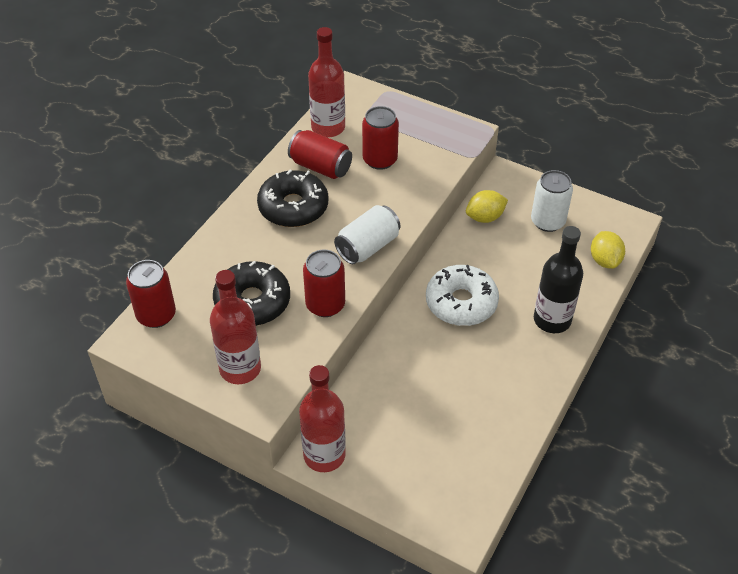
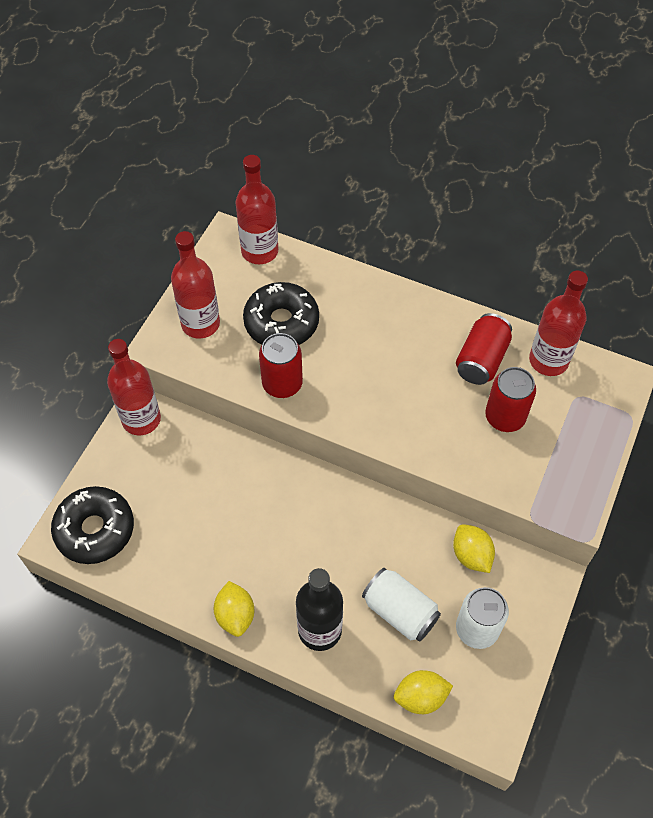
camera: 85 degrees right, 10 degrees up
(156, 315) = (259, 251): red can -> red bottle
(293, 207) = (415, 341): black donut -> black donut (95, 530)
(368, 247) = (366, 415): white can -> white can (400, 611)
(461, 303) = (335, 532): white donut -> none
(540, 379) = (235, 615): none -> yellow lemon

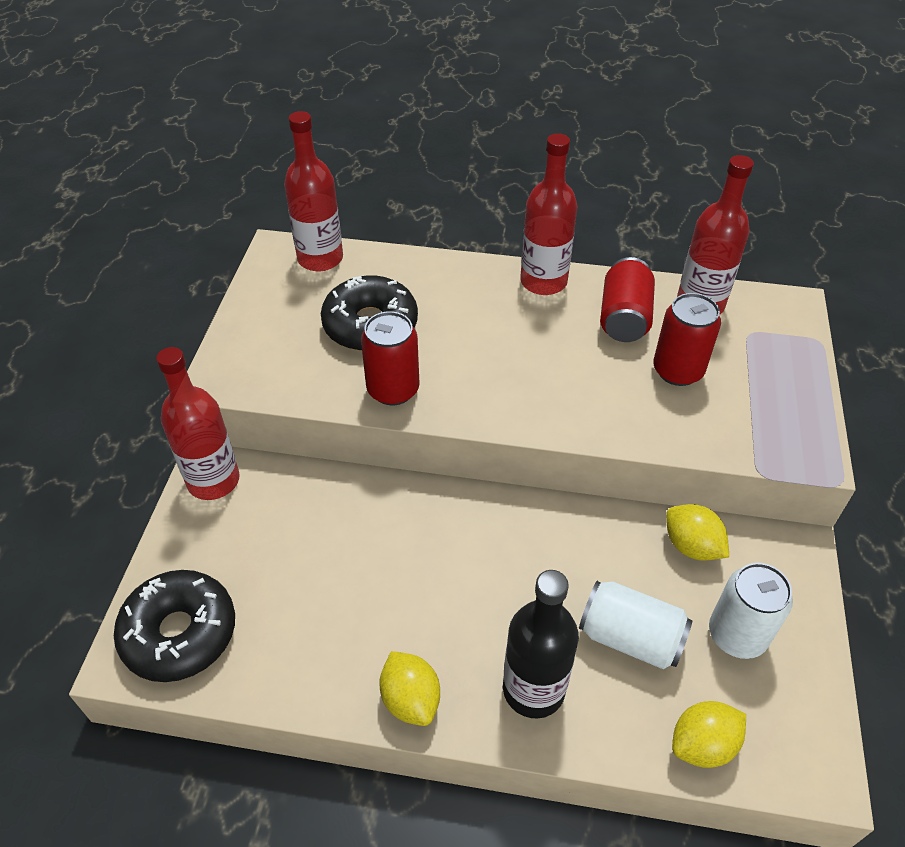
camera: 15 degrees left, 10 degrees down
(200, 324) = (268, 345): red bottle -> red bottle (543, 282)

